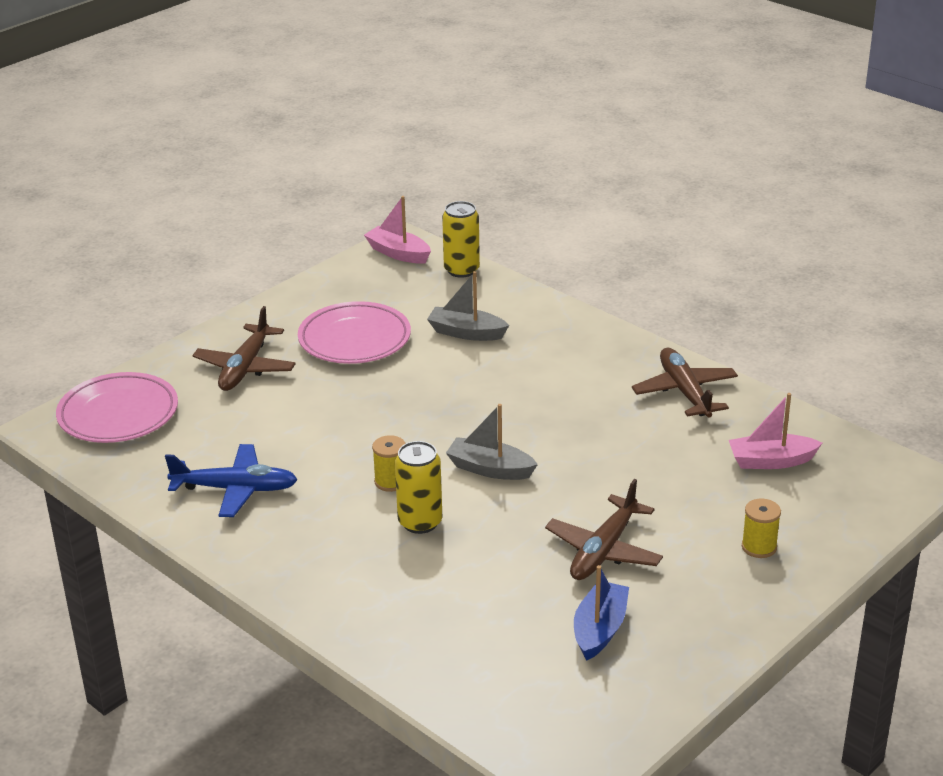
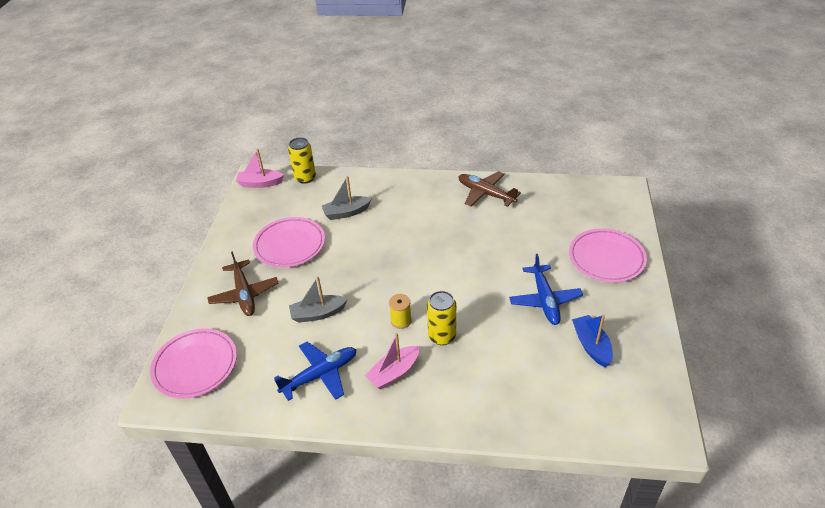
camera: 35 degrees left, 10 degrees up
(490, 469) = (442, 285): grey boat -> grey boat (318, 314)
(604, 550) = (544, 300): brown plane -> blue plane
(759, 547) = (606, 258): yellow spool -> pink plate
(771, 461) = (561, 211): pink boat -> pink boat (394, 373)

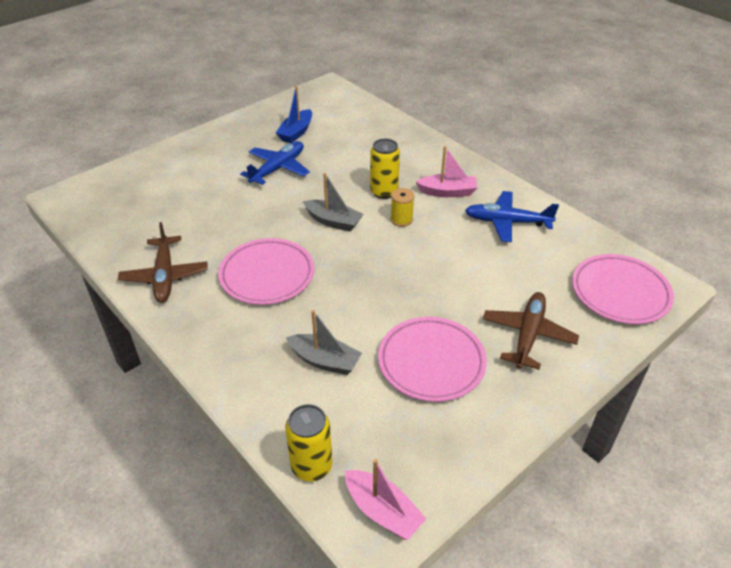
camera: 140 degrees left, 0 degrees up
(318, 314) = (467, 268): grey boat -> grey boat (333, 221)
(606, 258) = (189, 164): pink plate -> pink plate (267, 275)

